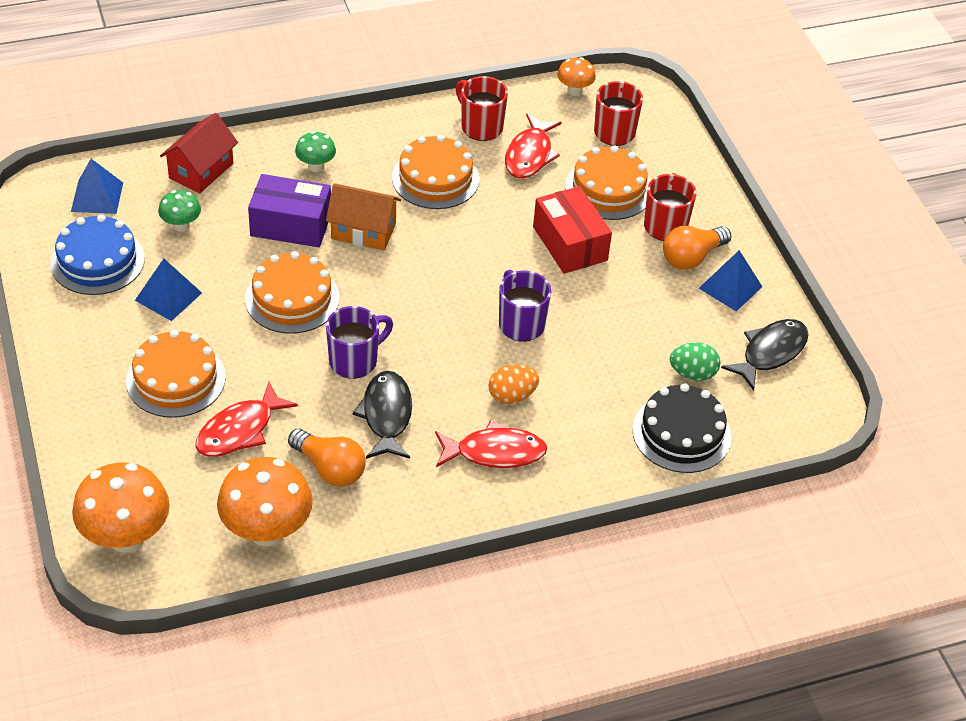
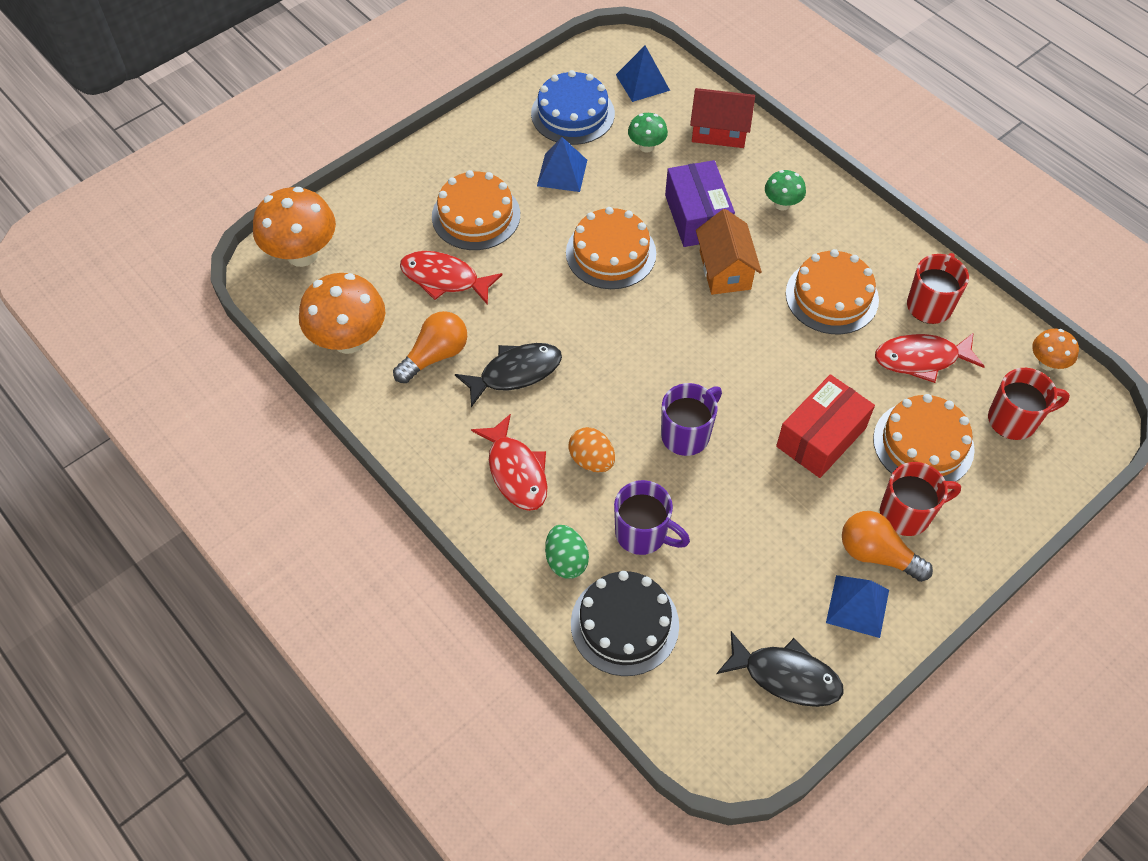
camera: 70 degrees right, 10 degrees up
(329, 468) = (435, 356): orange light bulb -> orange light bulb turned 150 degrees counterclockwise
(355, 361) = (565, 325): purple mug -> purple mug (643, 534)
(692, 373) = (711, 608): green egg -> green egg (566, 561)

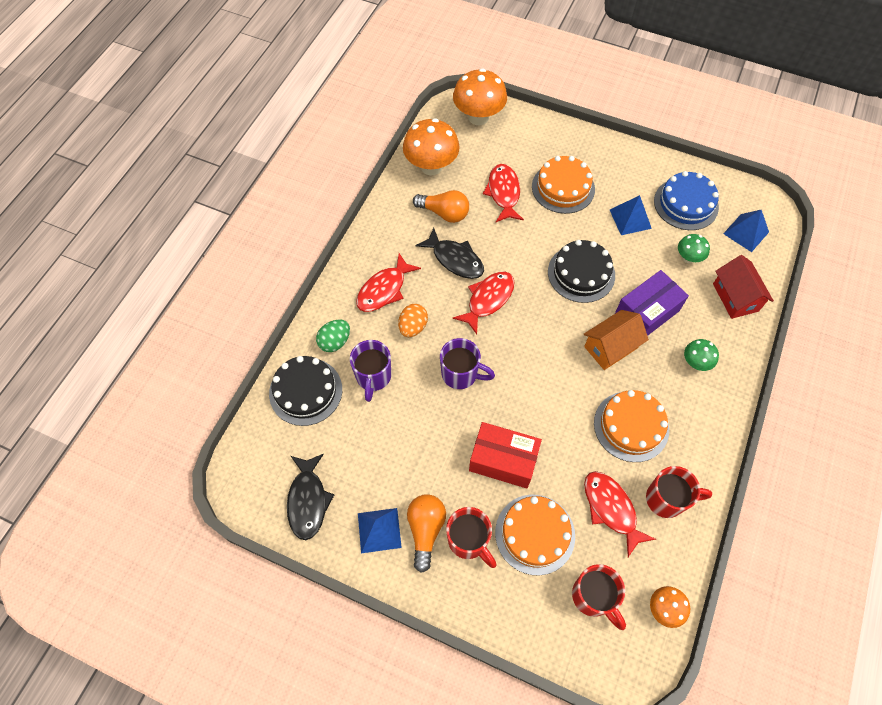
camera: 65 degrees right, 5 degrees up
(595, 362) = (488, 300): none -> red fish
(611, 253) = (581, 273): orange cake -> black cake

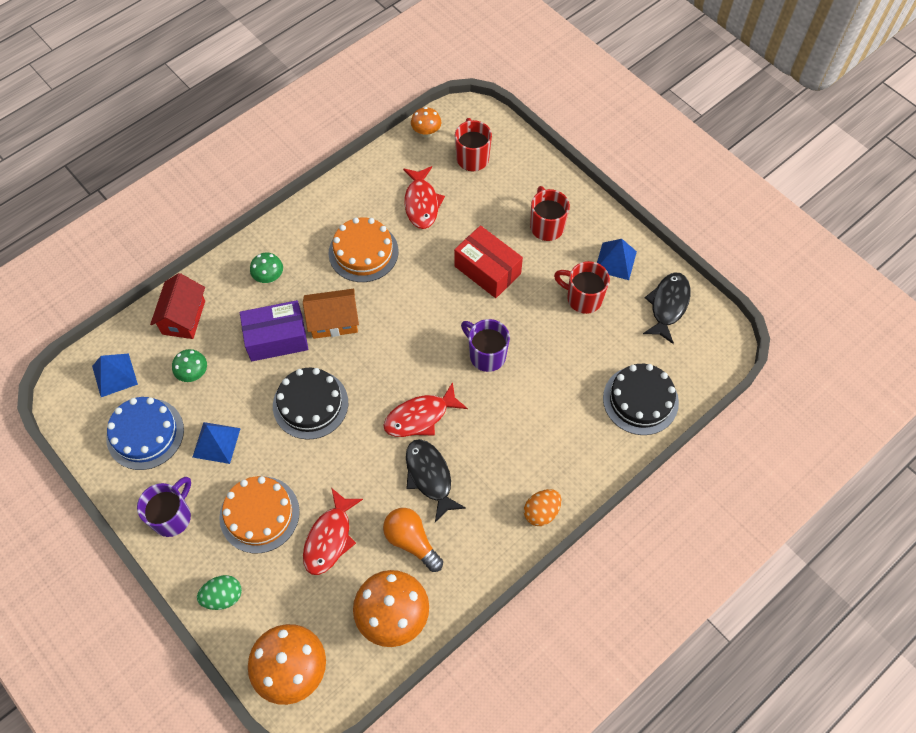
camera: 155 degrees left, 0 degrees up
(335, 342) = (594, 438): green egg -> green egg (223, 596)
(373, 377) = (570, 387): purple mug -> purple mug (172, 516)
(384, 289) = (521, 474): red fish -> none
(413, 327) = (510, 420): orange egg -> orange egg (541, 512)
(425, 530) = (577, 246): orange light bulb -> none
(535, 534) = (492, 210): orange cake -> none
(666, 499) = (374, 192): red mug -> red mug (583, 298)

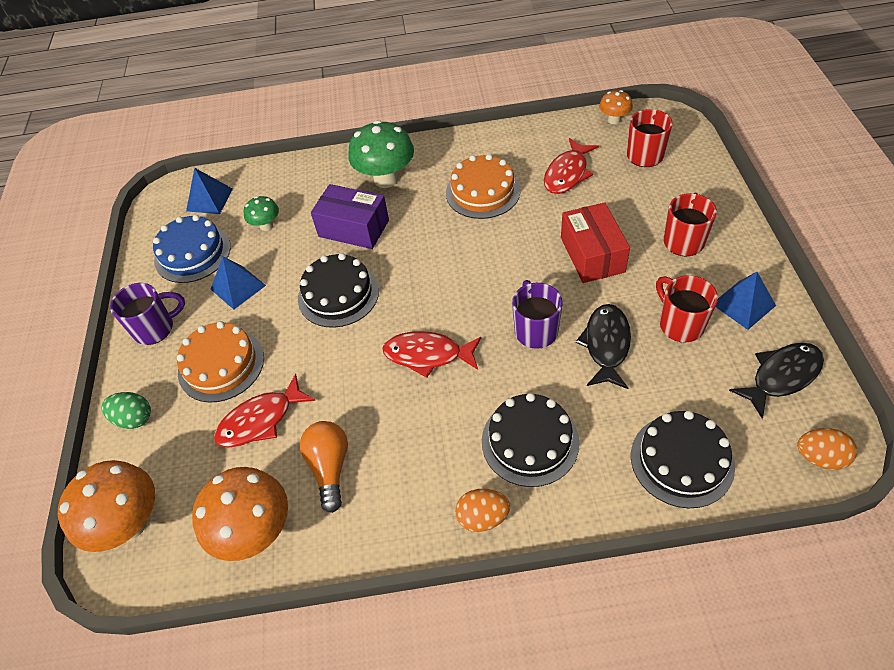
camera: 40 degrees right, 10 degrees down
(184, 317) = (295, 180): red house -> none
(269, 277) = (386, 179): green mushroom -> green mushroom, size x1.91
(333, 321) = (412, 236): orange house -> none
(430, 477) = (394, 416): black fish -> black fish (606, 345)
(537, 442) = (530, 441): none -> black cake
(718, 352) = (820, 457): none -> orange egg

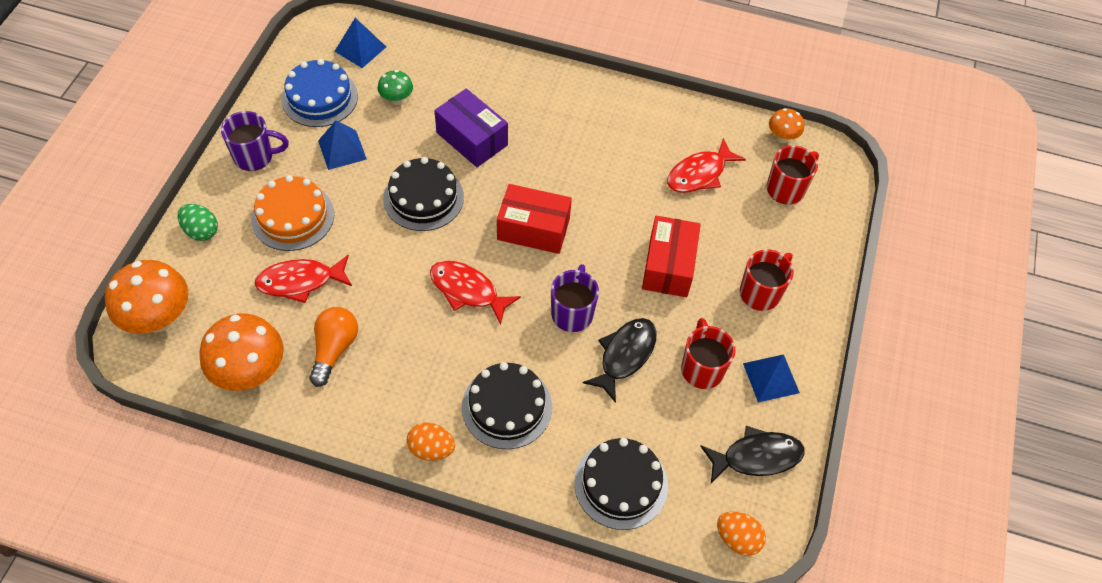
camera: 15 degrees right, 5 degrees up
(386, 179) = (529, 101): green mushroom -> none
(455, 277) = (533, 229): none -> red box
(482, 192) = (609, 156): orange cake -> none

